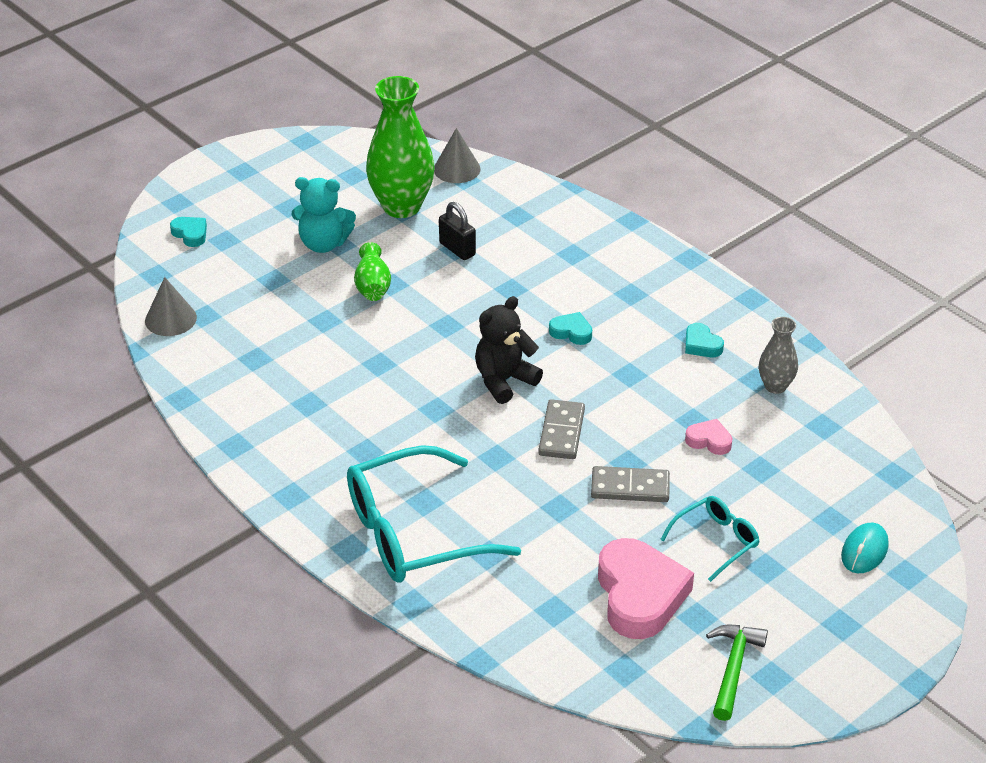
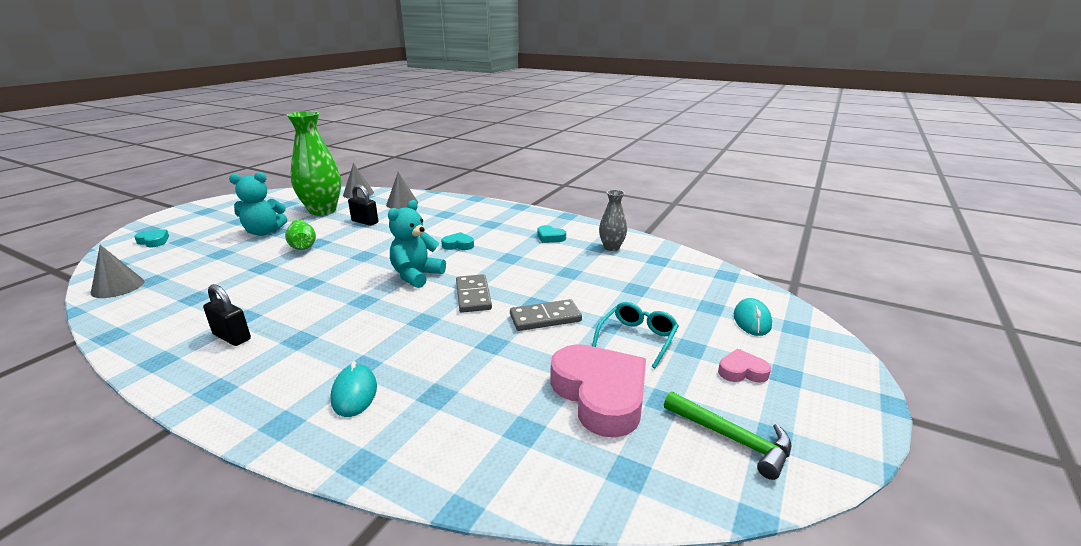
camera: 20 degrees left, 15 degrees down
(300, 431) = (232, 337): none -> black padlock
(414, 532) = (354, 393): turquoise glasses -> turquoise mouse
(504, 380) = (416, 275): black teddy bear -> turquoise teddy bear
(517, 212) = (402, 203): none -> grey cone
(709, 440) = (587, 280): pink heart -> pink heart (742, 371)
(733, 668) = (732, 439): green hammer -> green hammer turned 135 degrees clockwise

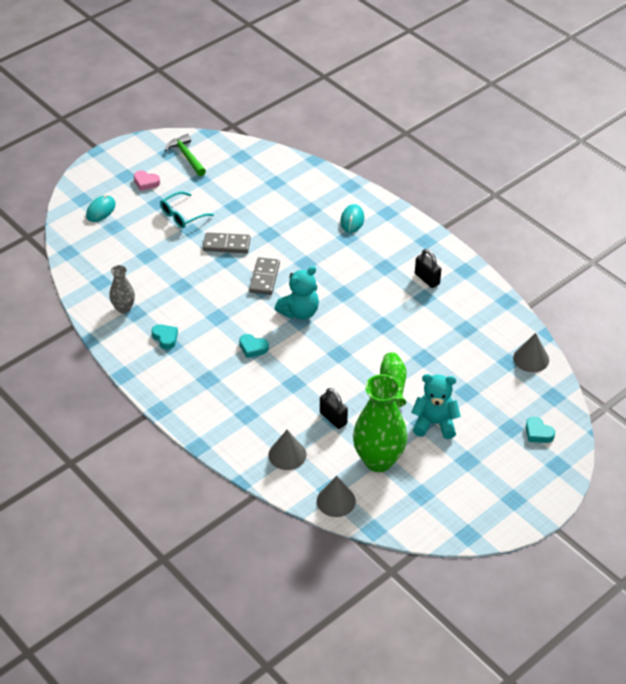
camera: 160 degrees left, 20 degrees up
(600, 395) = (229, 189): pink heart -> none

